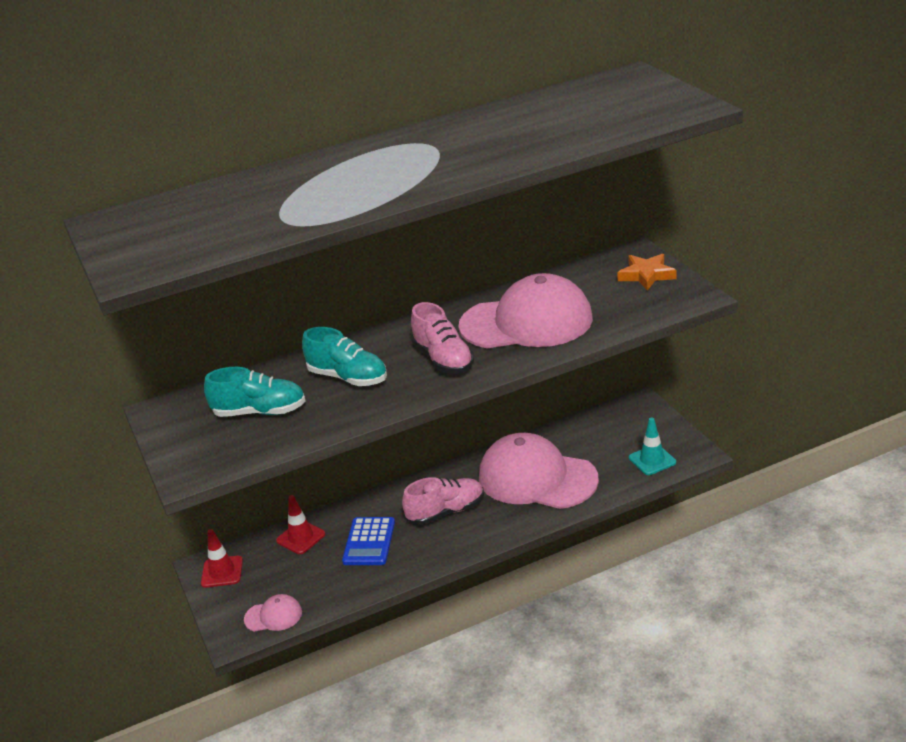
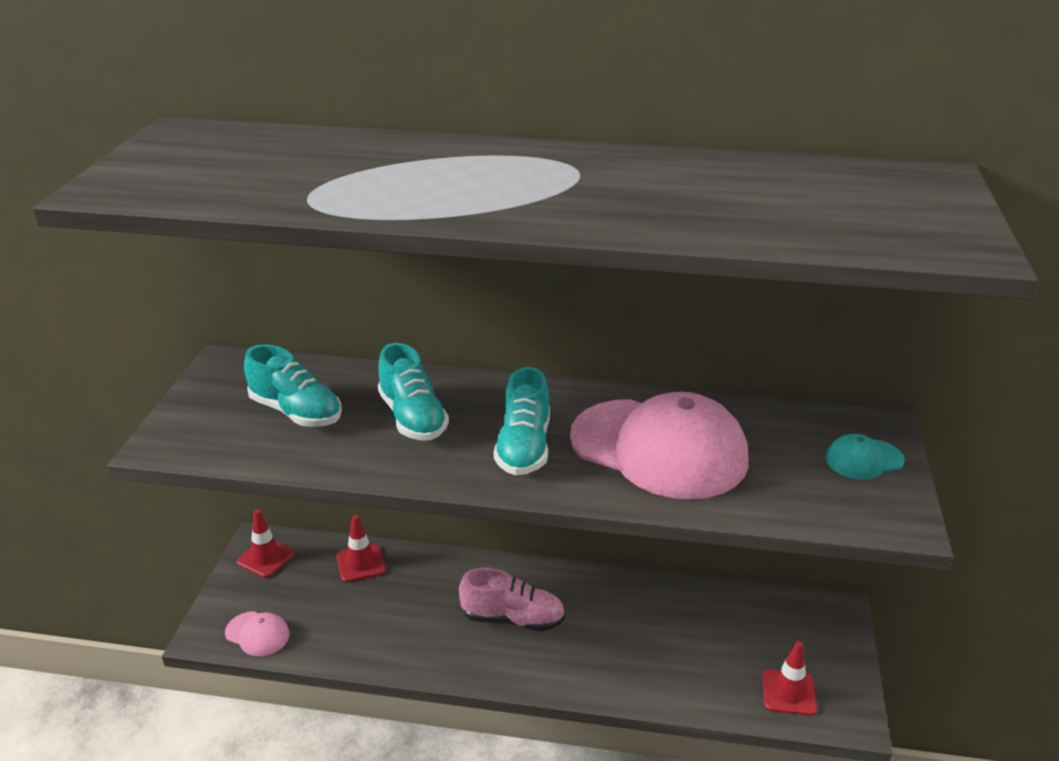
camera: 30 degrees right, 0 degrees up
(369, 542) = (412, 607): blue calculator -> none
(443, 359) = (524, 447): pink shoe -> turquoise shoe
(537, 478) = (639, 636): pink cap -> none
(646, 275) = (864, 459): orange star -> turquoise cap
(652, 460) = (788, 692): turquoise traffic cone -> red traffic cone

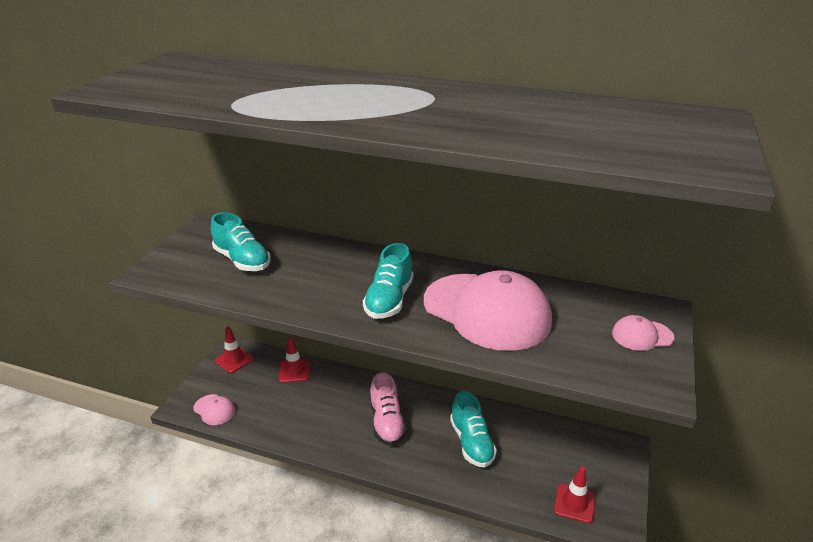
camera: 10 degrees right, 0 degrees up
(412, 418) = (319, 272): turquoise shoe -> turquoise shoe (471, 443)
(513, 619) = (387, 422): pink shoe -> pink shoe turned 60 degrees clockwise
(864, 459) = (642, 335): turquoise cap -> pink cap

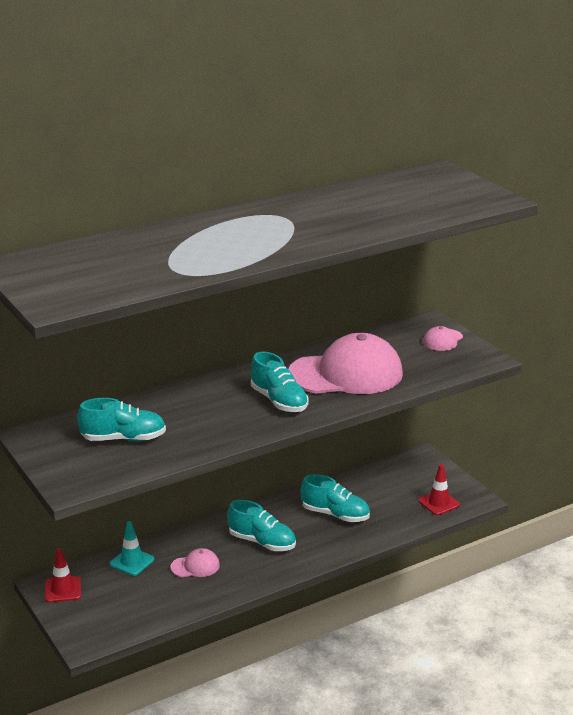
camera: 50 degrees left, 5 degrees down
(214, 410) = (118, 626): pink cap -> pink cap (195, 566)
(294, 371) = (132, 562): red traffic cone -> turquoise traffic cone
(387, 422) = (262, 542): pink shoe -> turquoise shoe

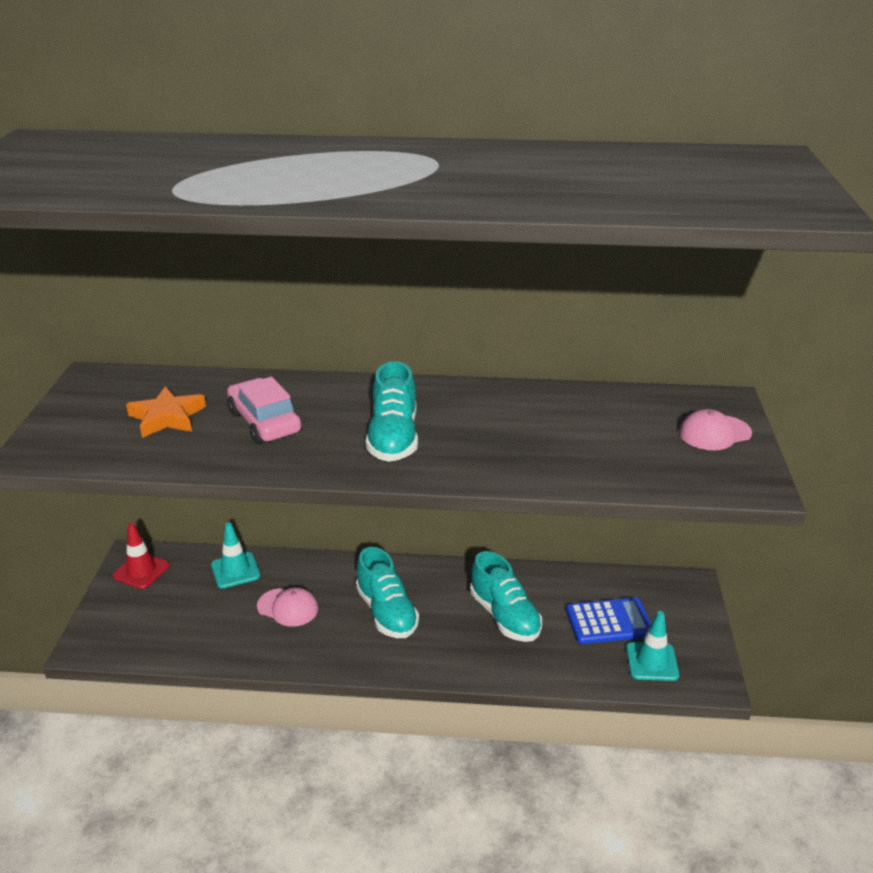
camera: 35 degrees right, 5 degrees up
(123, 439) = (167, 417): turquoise shoe -> orange star
(190, 420) = (264, 422): none -> pink car
(346, 374) = (522, 433): pink cap -> none
(397, 493) = (609, 622): none -> blue calculator
(439, 503) = (652, 662): red traffic cone -> turquoise traffic cone

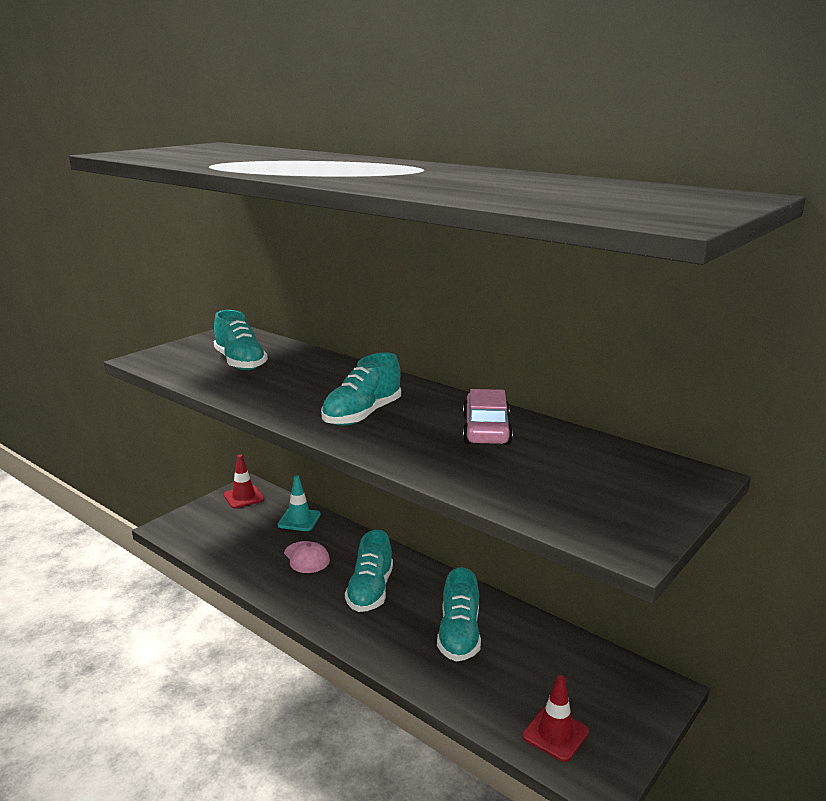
camera: 35 degrees right, 10 degrees down
(167, 417) = (240, 362): orange star -> turquoise shoe
(264, 422) = (293, 381): pink car -> pink car (486, 430)
(609, 622) = (548, 682): blue calculator -> none
(652, 662) = (555, 734): turquoise traffic cone -> red traffic cone
(714, 433) = (647, 495): pink cap -> none

